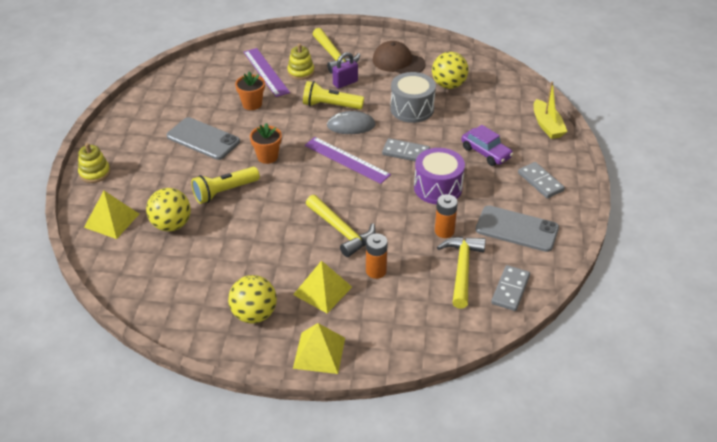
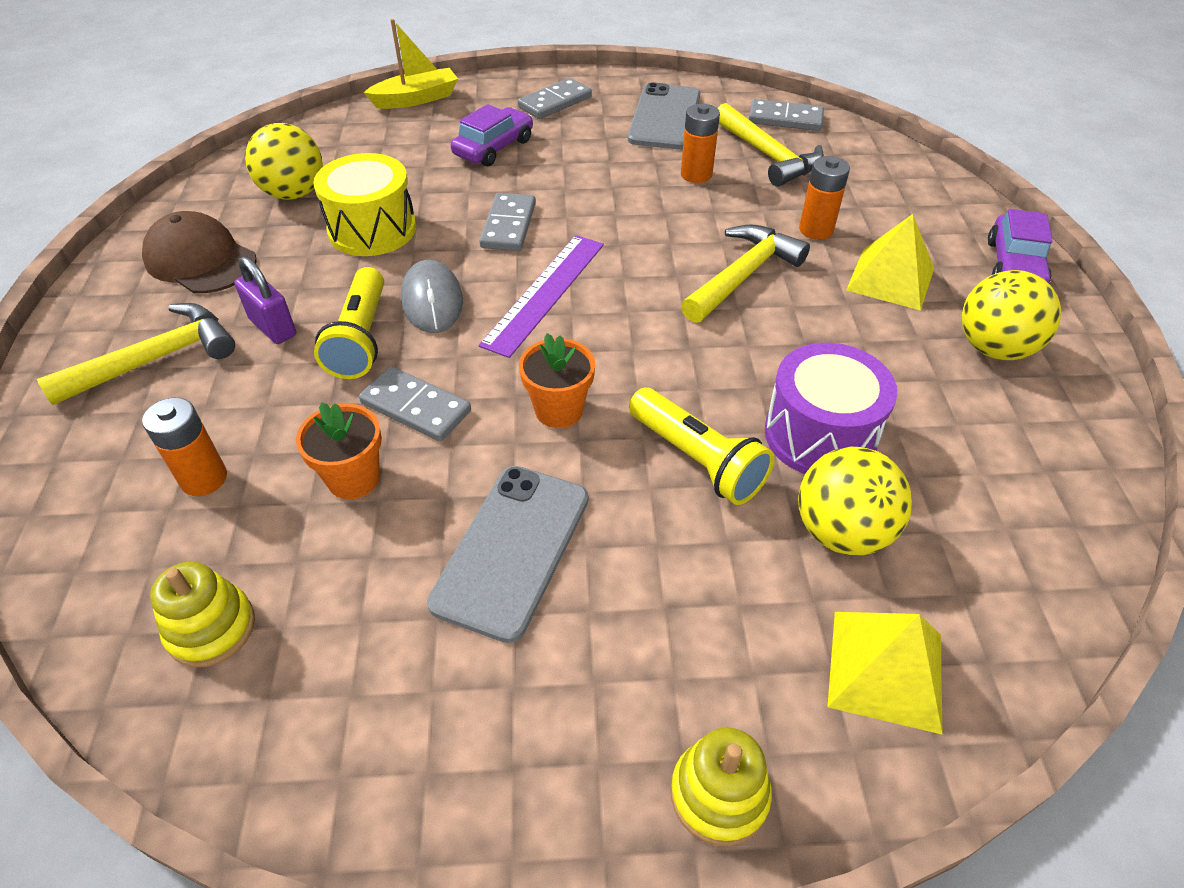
camera: 100 degrees left, 5 degrees up
(266, 72) = (204, 479): purple ruler -> orange battery
(283, 119) = (416, 407): none -> grey domino
(301, 72) = (215, 409): yellow stacking toy -> yellow stacking toy (211, 628)
(319, 353) = (1014, 265): yellow pyramid -> purple car
(398, 62) = (200, 260): brown cap -> brown cap turned 105 degrees clockwise
(412, 109) = (372, 229): grey drum -> yellow drum
(438, 188) = (596, 186): purple drum -> purple drum (820, 435)
(462, 269) = (768, 156): yellow hammer -> yellow hammer turned 120 degrees counterclockwise

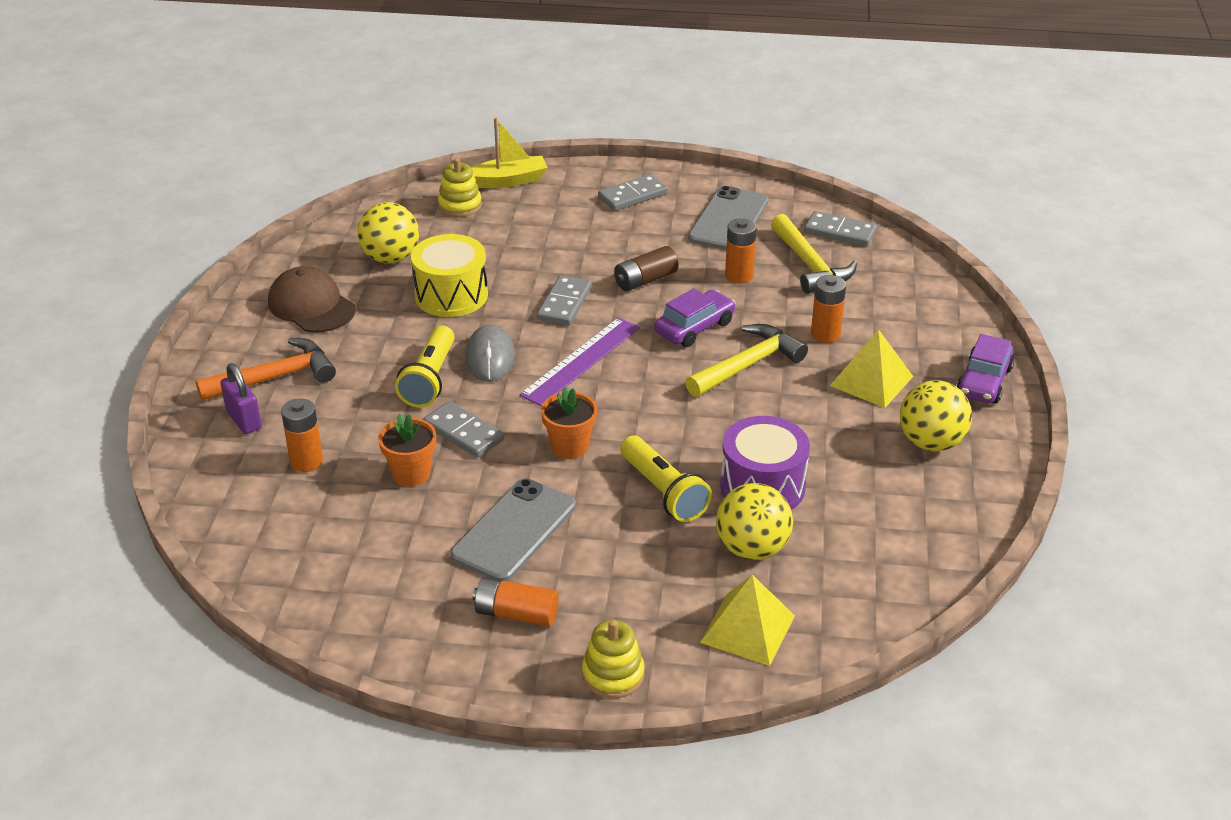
camera: 10 degrees right, 10 degrees down
(156, 359) = (275, 377): yellow hammer -> orange hammer
(211, 628) = (307, 549): yellow stacking toy -> yellow stacking toy (460, 205)
(273, 327) = (364, 364): purple padlock -> purple padlock (244, 420)
(494, 148) = (567, 234): purple car -> purple car (694, 327)
(544, 698) = (516, 614): none -> orange battery
(594, 189) = (645, 280): none -> brown battery

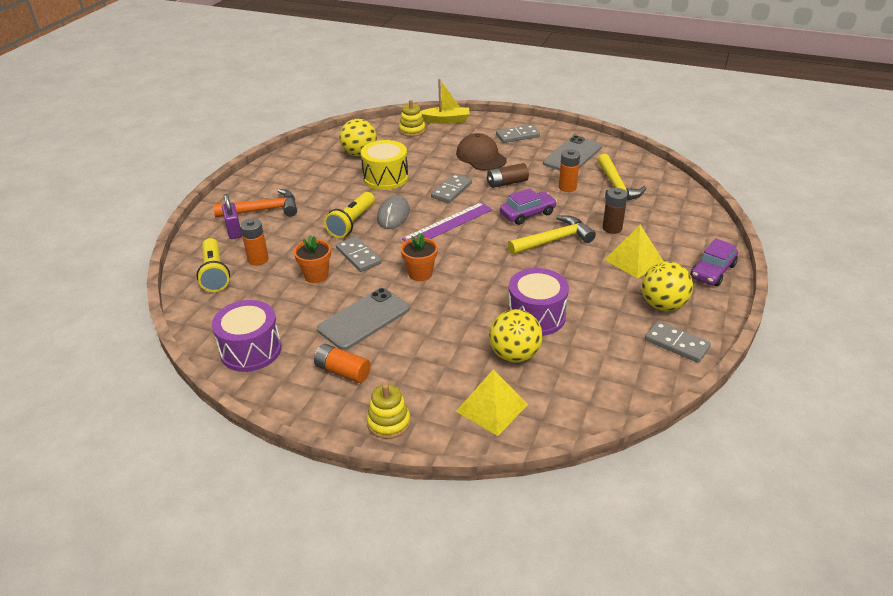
camera: 15 degrees right, 0 degrees up
(311, 306) = (302, 174): brown cap -> brown cap (481, 157)
(363, 606) = (251, 350): none -> purple drum
(664, 491) = (469, 309): yellow flashlight -> yellow flashlight (215, 273)
(825, 334) = (612, 228): orange battery -> brown battery
(839, 232) = (642, 170): grey domino -> grey domino (676, 344)

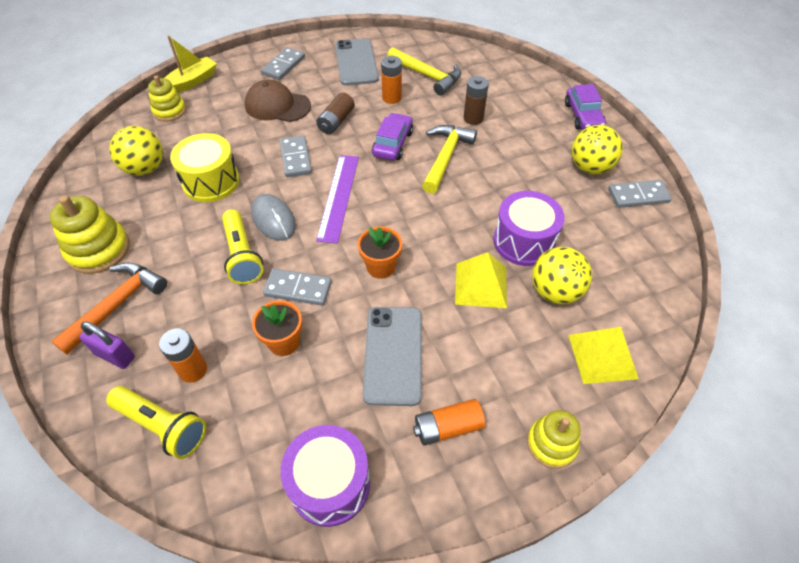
camera: 45 degrees left, 15 degrees up
(287, 181) = (98, 250): none -> yellow stacking toy
(633, 260) = (524, 139): yellow pyramid -> yellow pyramid (481, 285)

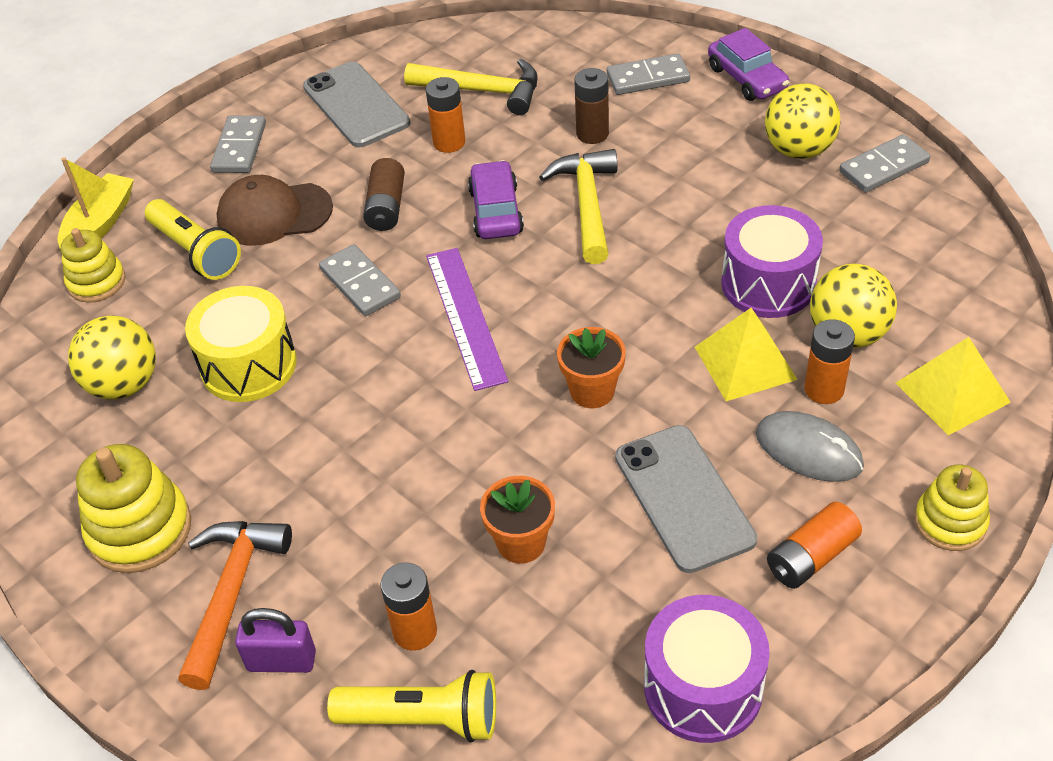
camera: 20 degrees left, 5 degrees down
(242, 255) = (376, 452): yellow flashlight -> yellow flashlight (196, 251)
(273, 219) = (388, 384): grey mouse -> grey mouse (808, 450)
(298, 289) = (492, 465): grey domino -> grey domino (648, 78)
(519, 321) = (824, 389): none -> orange battery

